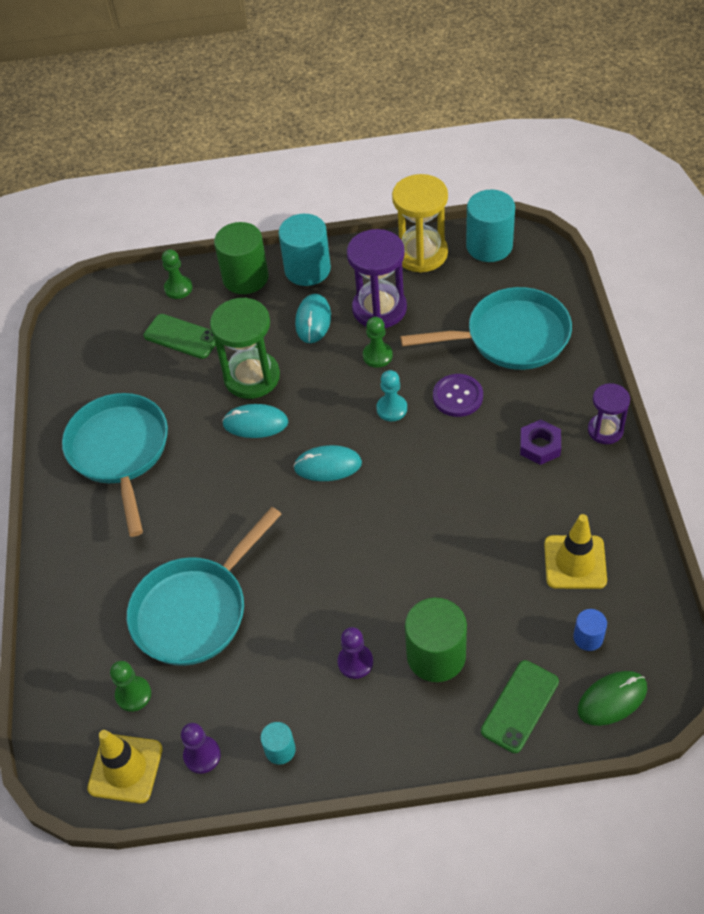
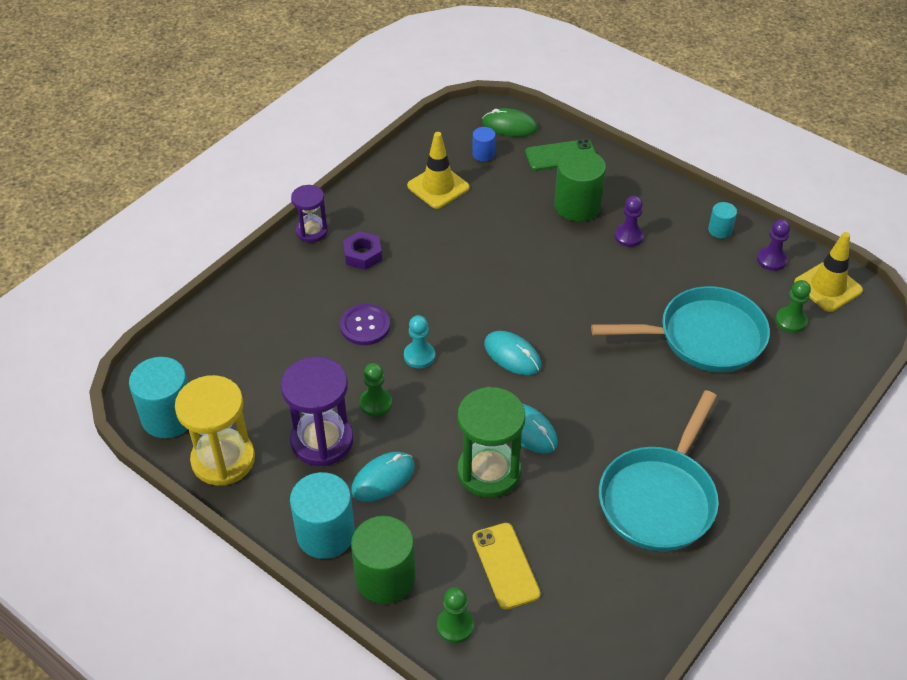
camera: 140 degrees left, 5 degrees down
(182, 336) = (505, 565): green phone -> yellow phone
(511, 337) = (269, 334): turquoise pan -> none

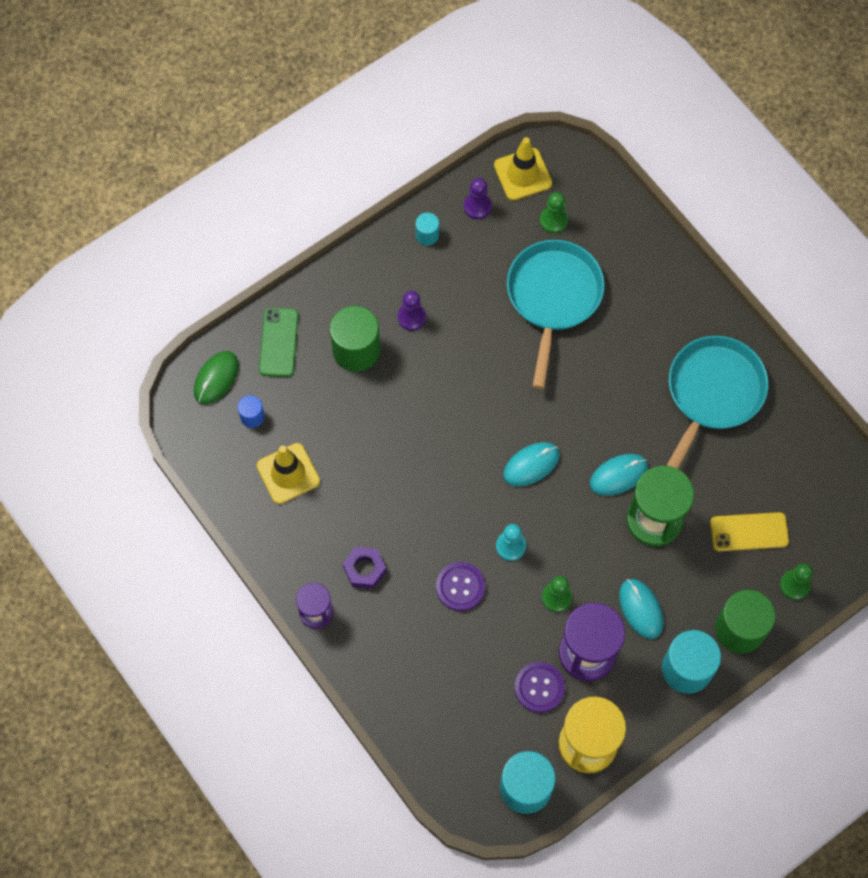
camera: 75 degrees left, 20 degrees up
(275, 408) = (539, 687): none -> purple button
(659, 498) = (712, 394): turquoise pan -> turquoise pan turned 105 degrees counterclockwise

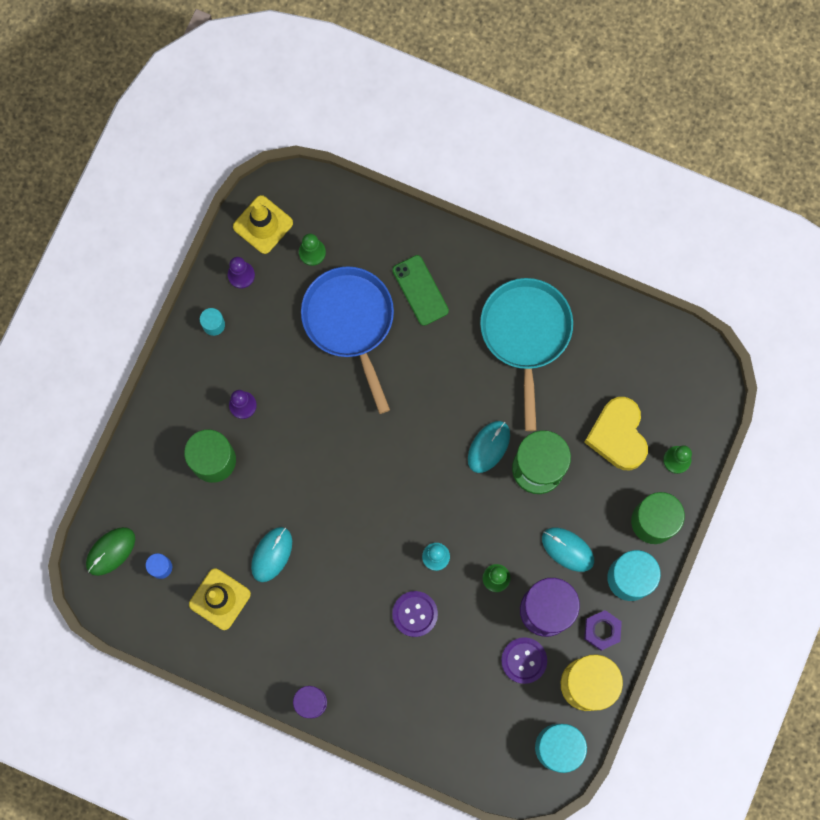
camera: 30 degrees left, 10 degrees up
(216, 378) = (110, 551): green mouse -> green mouse turned 45 degrees clockwise
(278, 342) = (144, 490): green phone -> green phone (420, 290)
(364, 569) = (329, 643): purple nut -> purple nut (602, 630)
(531, 465) = (413, 478): turquoise mouse -> turquoise mouse (271, 554)
(553, 297) = (350, 322): turquoise pan -> blue pan
(749, 532) = (618, 436): yellow phone -> yellow heart

